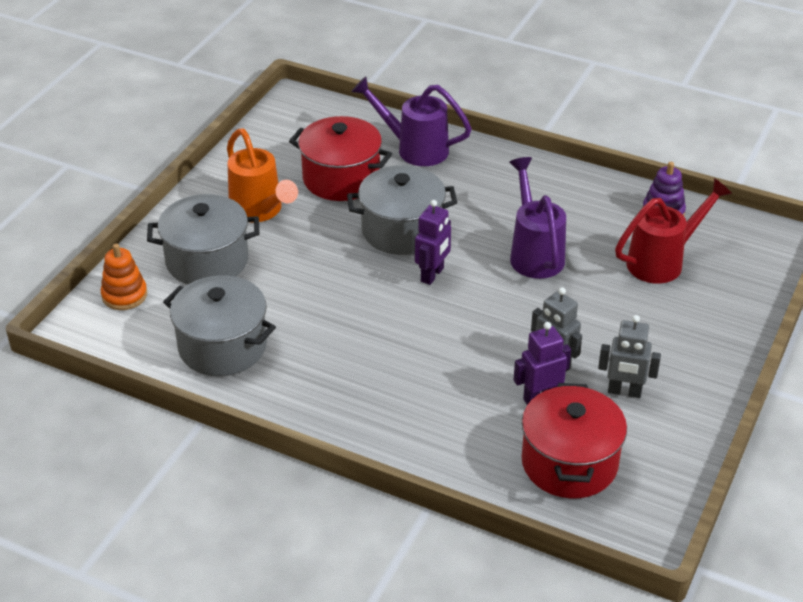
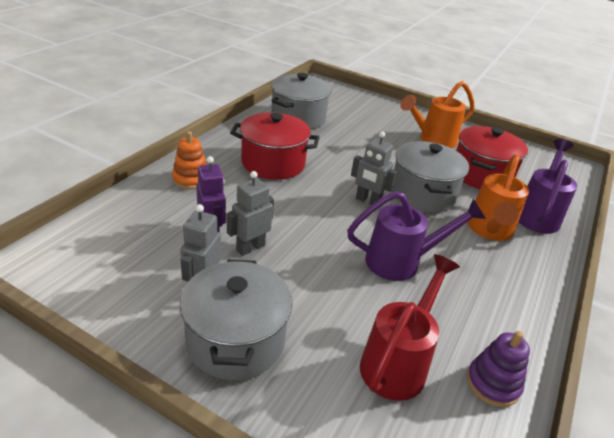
camera: 90 degrees right, 5 degrees down
(124, 295) = (346, 95): orange stacking toy -> orange stacking toy (191, 179)
(207, 261) = (378, 119): grey pot -> grey pot (236, 340)
(432, 275) = (368, 201): purple robot -> grey robot
(458, 187) = (489, 231): none -> orange watering can
(569, 463) = (133, 235): red pot -> red pot (273, 163)
(663, 261) = (398, 361): red watering can -> red watering can turned 120 degrees counterclockwise

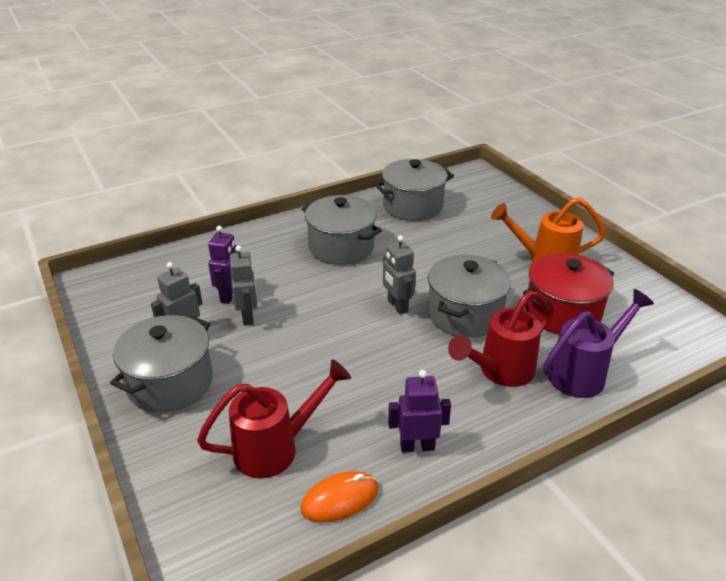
camera: 35 degrees right, 0 degrees up
(191, 179) = (255, 245): orange stacking toy -> none
(250, 248) = (248, 316): grey robot -> grey robot turned 90 degrees clockwise
(273, 163) = (341, 247): red pot -> grey pot
(402, 262) = (370, 370): purple watering can -> none
(489, 231) = (499, 372): orange watering can -> red watering can
(492, 383) = (340, 499): purple stacking toy -> orange mouse
(498, 312) = (417, 446): none -> purple robot

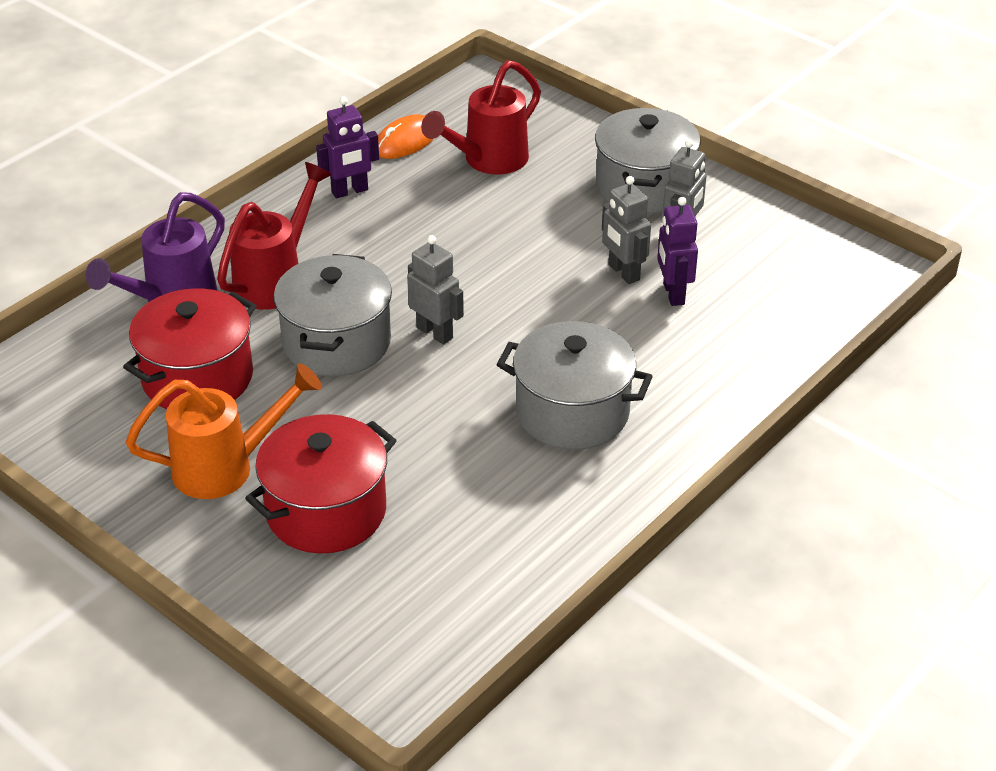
camera: 160 degrees right, 5 degrees up
(412, 206) = (496, 542): grey pot -> none
(492, 232) = (326, 511): none -> red pot

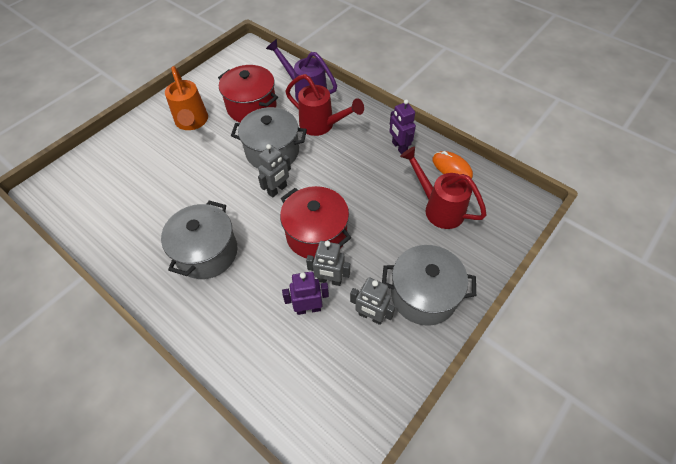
camera: 90 degrees right, 15 degrees up
(326, 511) = (157, 157): red pot -> red pot (316, 234)
(623, 272) = (329, 280): grey robot -> grey robot turned 135 degrees counterclockwise

